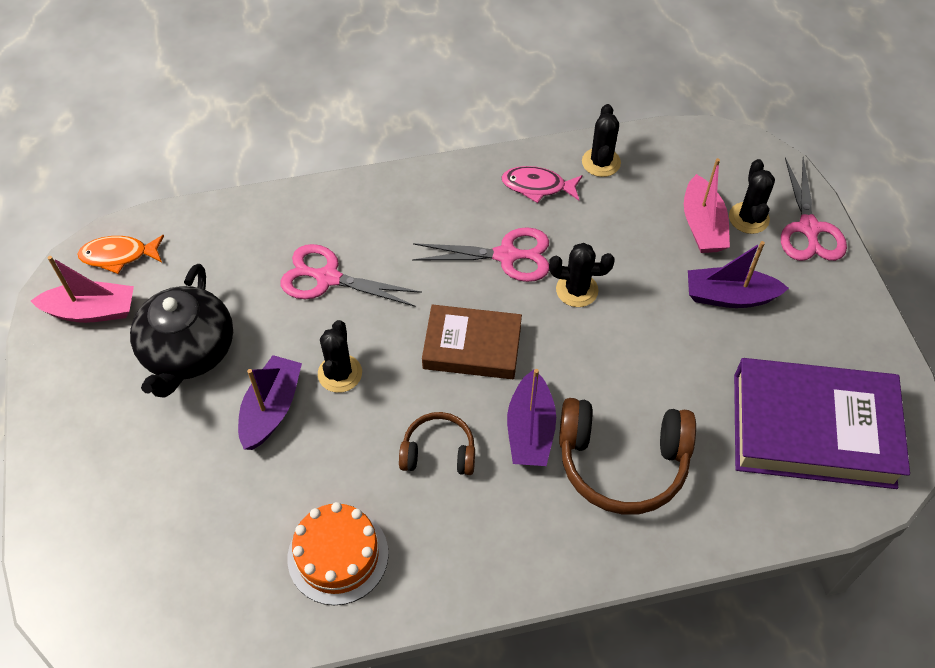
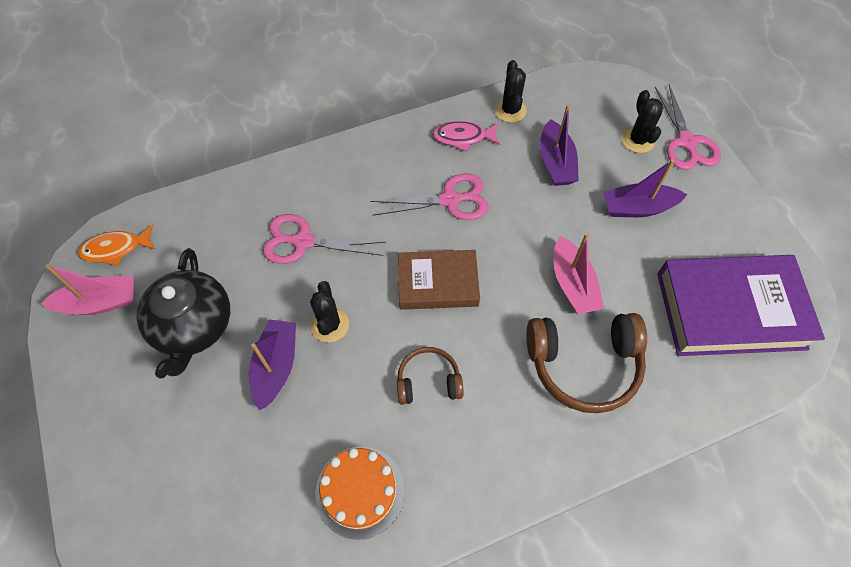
camera: 10 degrees left, 5 degrees up
(530, 430) = (501, 349): purple boat -> purple boat (556, 162)
(577, 290) = (514, 221): black cactus -> none
(702, 226) = (603, 152): pink boat -> pink boat (572, 284)

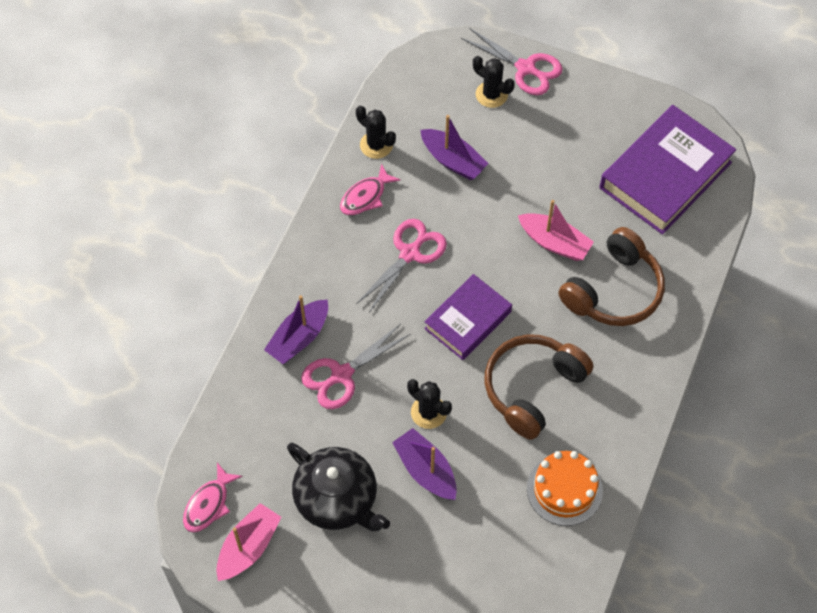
camera: 45 degrees left, 0 degrees up
(115, 249) = (208, 504): orange fish -> pink fish
(428, 381) = (532, 388): brown headphones -> brown headphones, size x1.76
(437, 283) = (467, 320): brown book -> purple book
(637, 208) = (542, 149): purple boat -> purple boat (299, 338)

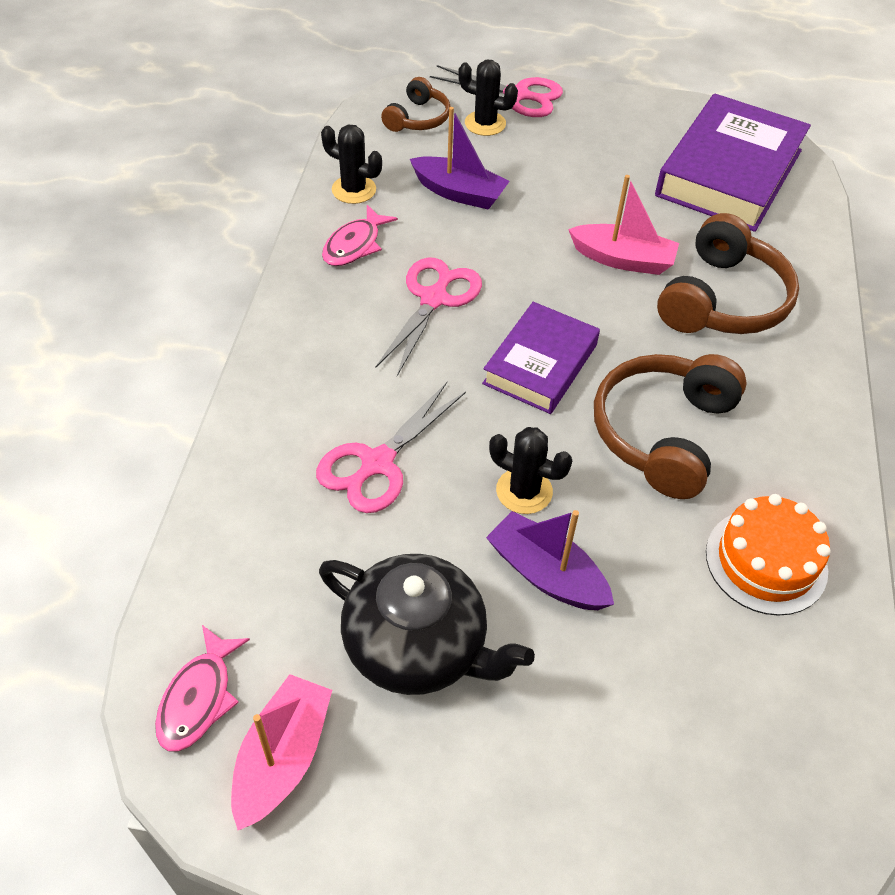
camera: 15 degrees left, 10 degrees down
(299, 338) = (300, 425): purple boat -> none
(441, 81) = (418, 118): none -> brown headphones

